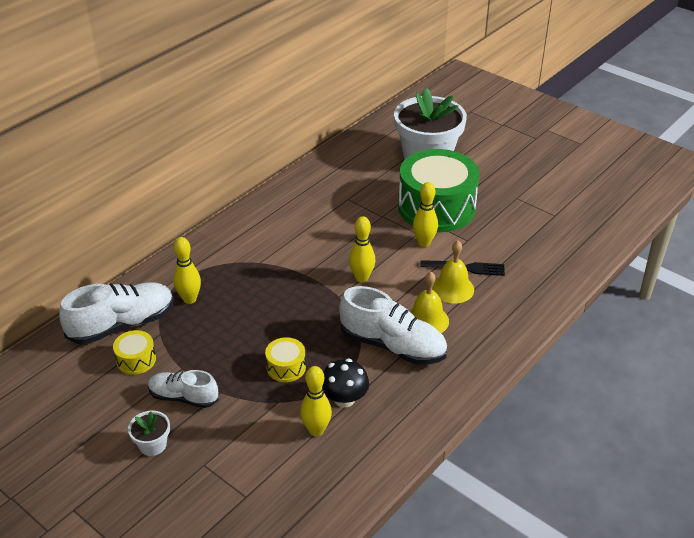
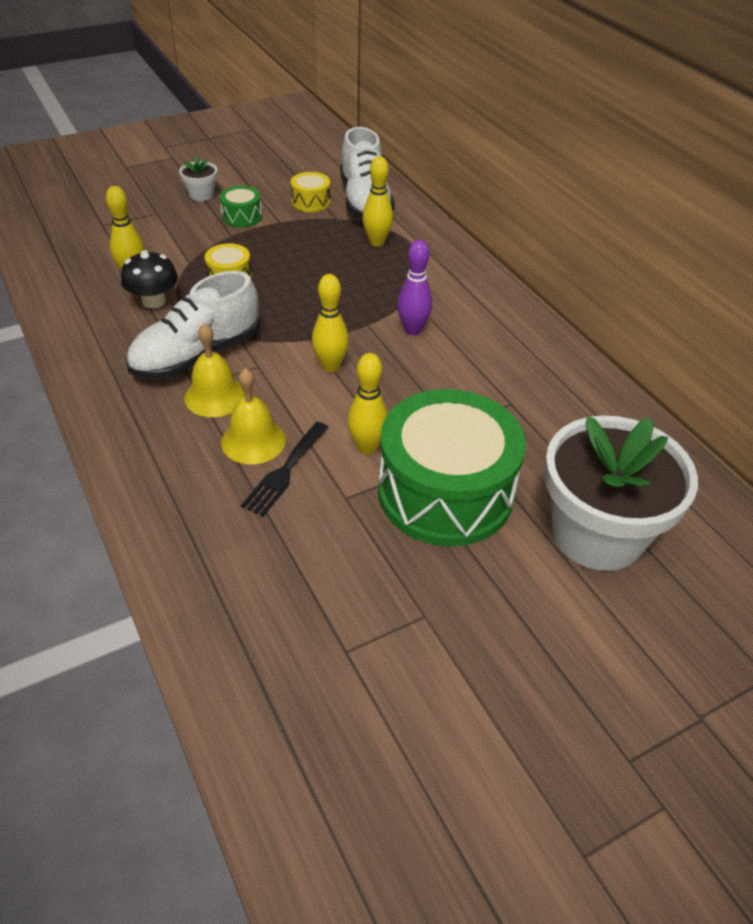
camera: 110 degrees right, 5 degrees up
(183, 397) = (242, 216): white shoe -> green drum
(299, 252) = (412, 330): none -> purple bowling pin

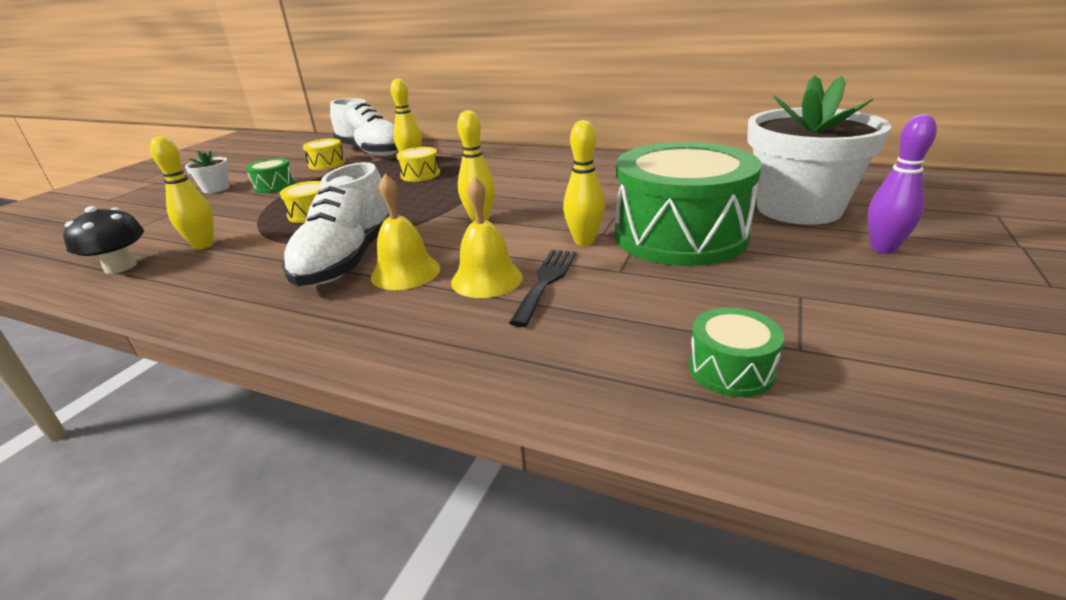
camera: 35 degrees left, 15 degrees down
(154, 301) = (251, 250): black mushroom -> black mushroom (120, 267)
(282, 630) = (731, 369): none -> green drum
(285, 471) = (546, 281): black fork -> black fork turned 150 degrees counterclockwise
(361, 268) = (420, 175): none -> yellow drum
(412, 330) = (510, 184): purple bowling pin -> purple bowling pin (883, 248)

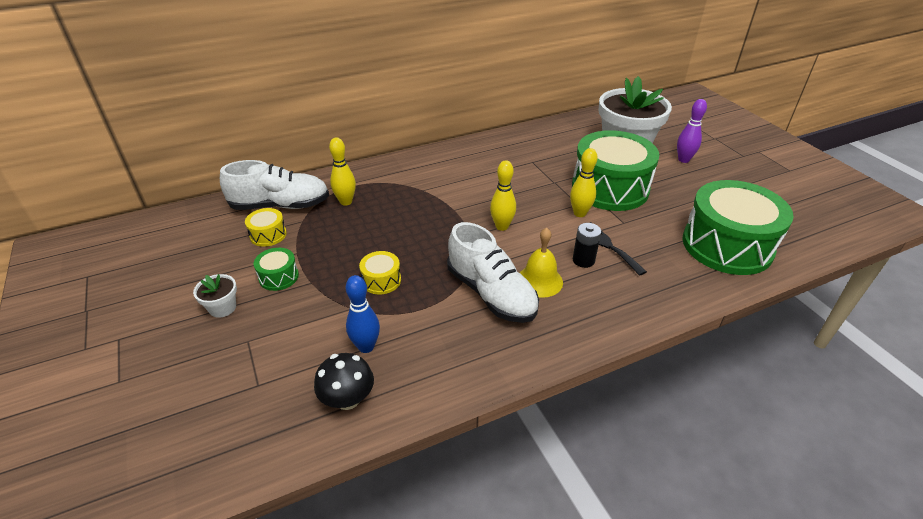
camera: 50 degrees left, 10 degrees up
(203, 245) = (366, 347): yellow bowling pin -> blue bowling pin
(420, 175) = (381, 210): yellow drum -> none
(487, 279) = (583, 260): yellow bell -> black battery
(731, 369) = (727, 245): green drum -> green drum, size x2.37

